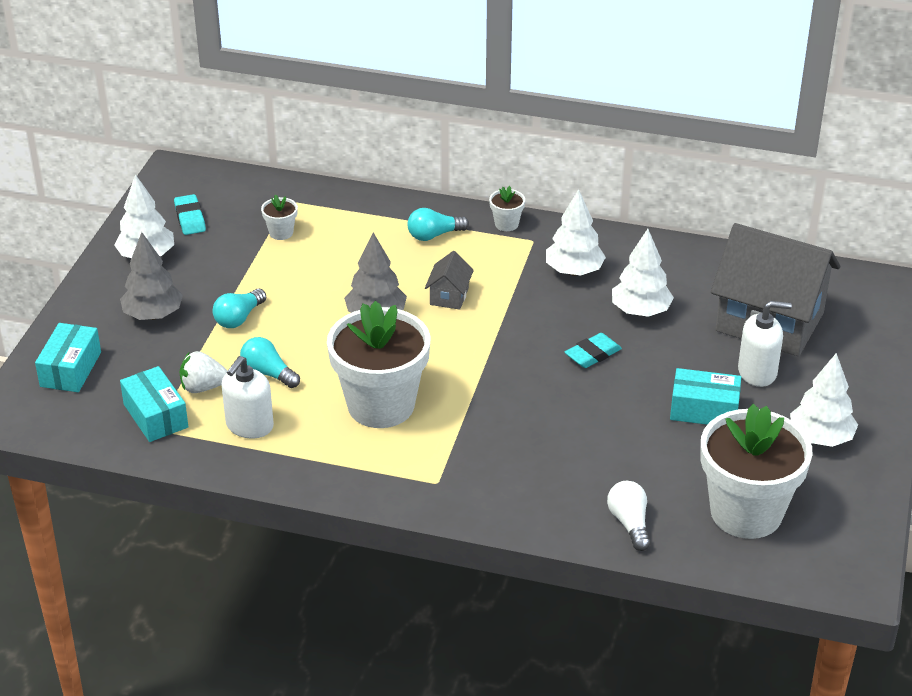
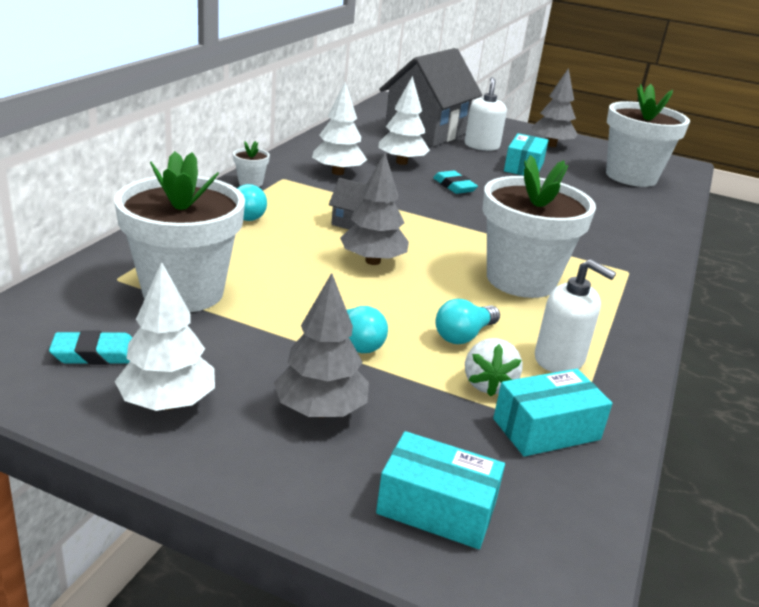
camera: 85 degrees left, 10 degrees down
(281, 232) = (183, 292): white flower pot -> white flower pot, size x2.49
(629, 523) = (654, 210): white light bulb -> none
(820, 438) = (551, 145): white tree -> grey tree

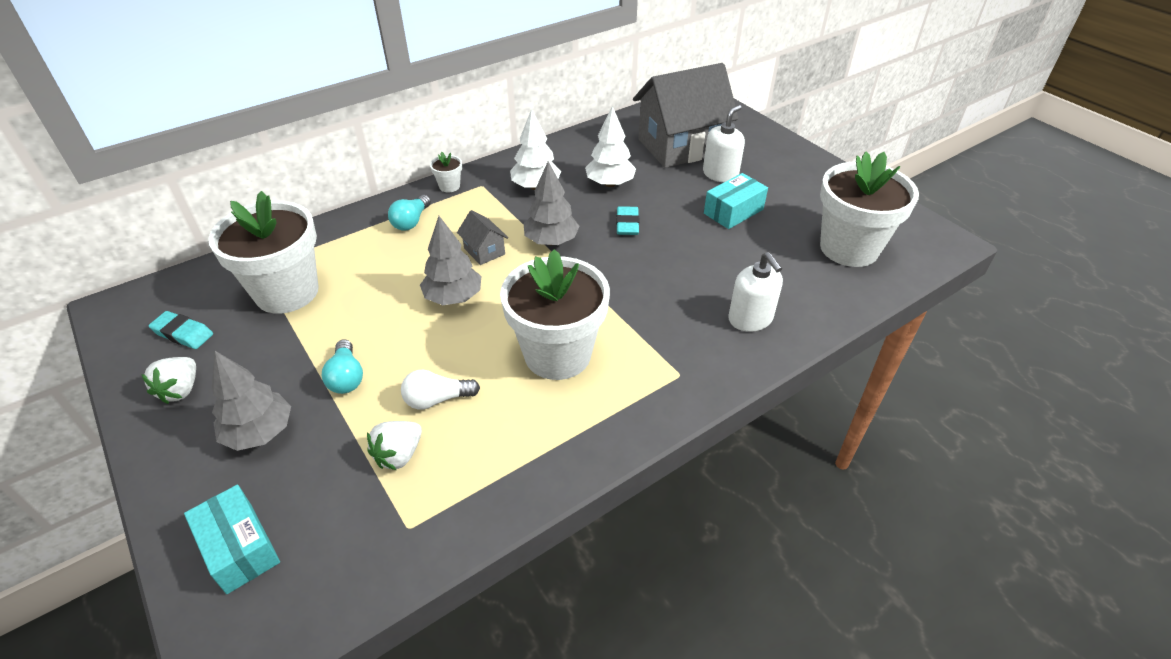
camera: 35 degrees right, 15 degrees up
(167, 403) = (181, 390): white tree -> white strawberry
(464, 335) = (437, 399): turquoise light bulb -> white light bulb
(546, 429) = (392, 516): turquoise box -> none
(551, 145) = (804, 185): grey tree -> grey tree (551, 241)
(559, 359) = (486, 452): white soap dispenser -> white soap dispenser (750, 319)

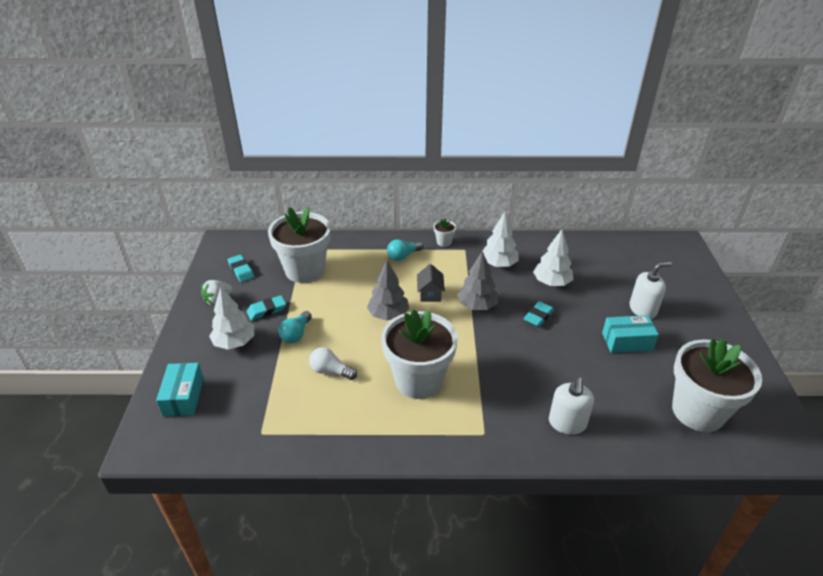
camera: 35 degrees right, 5 degrees down
(259, 433) = (234, 342): grey tree -> white tree
(273, 368) = (266, 310): none -> turquoise eraser
(399, 455) = (287, 391): white strawberry -> none
(680, 146) = (629, 276): grey house -> none

